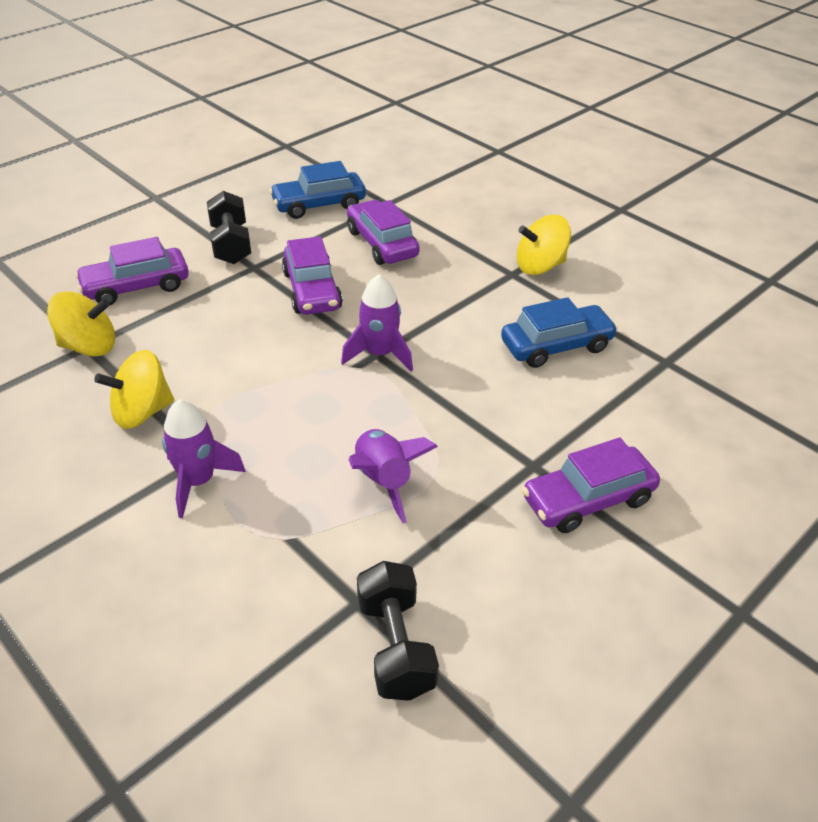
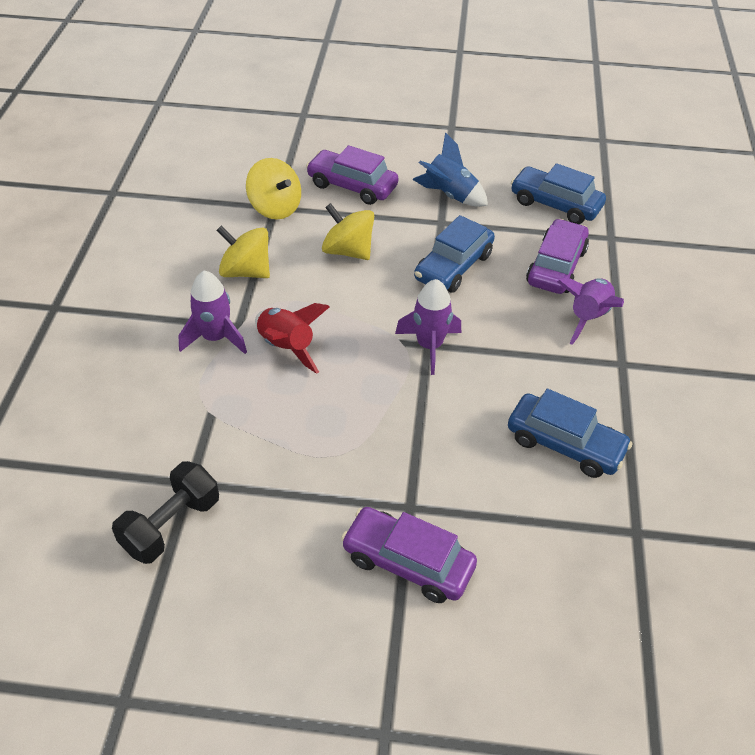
camera: 50 degrees right, 5 degrees up
(231, 244) = (450, 195): black dumbbell -> blue rocket
(273, 439) = (287, 347): none -> red rocket
(312, 290) = (453, 267): purple car -> blue car
(383, 481) = (306, 428): purple rocket -> purple rocket (588, 317)
(540, 266) = (656, 375): yellow spinning top -> yellow spinning top (348, 251)

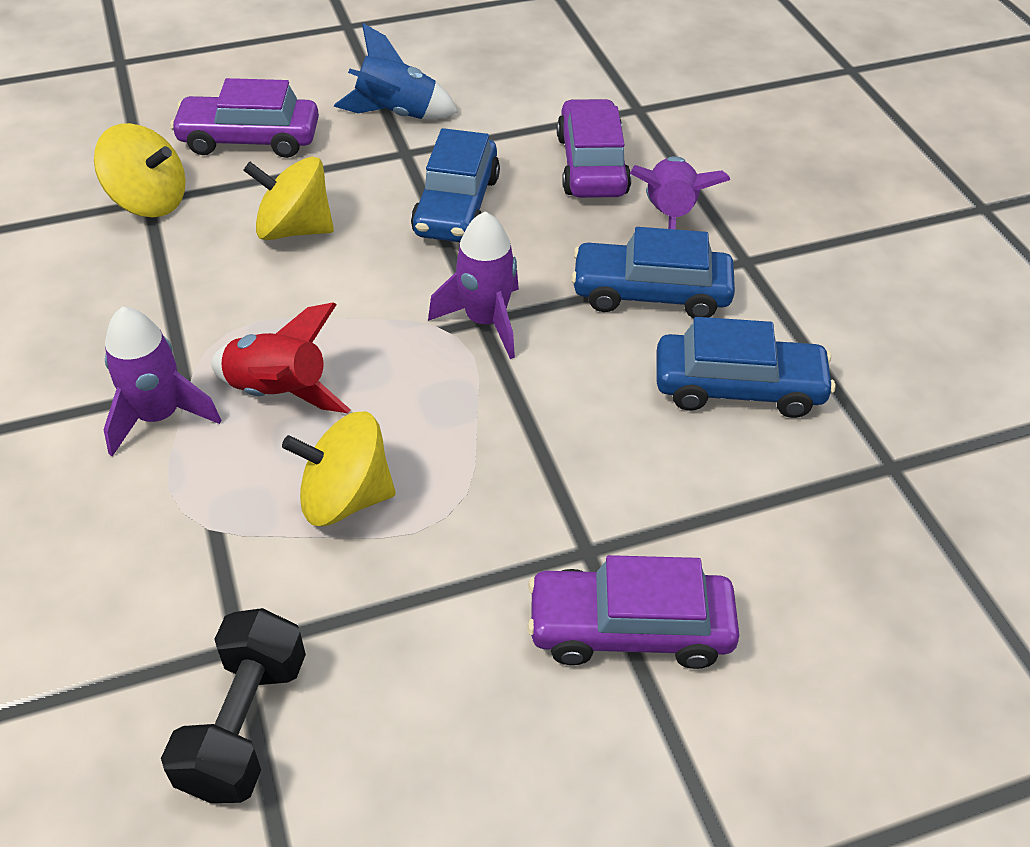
camera: 25 degrees left, 0 degrees up
(246, 271) = (154, 305): yellow spinning top -> yellow spinning top (345, 498)
(555, 204) = (544, 87): blue car -> blue car (650, 293)

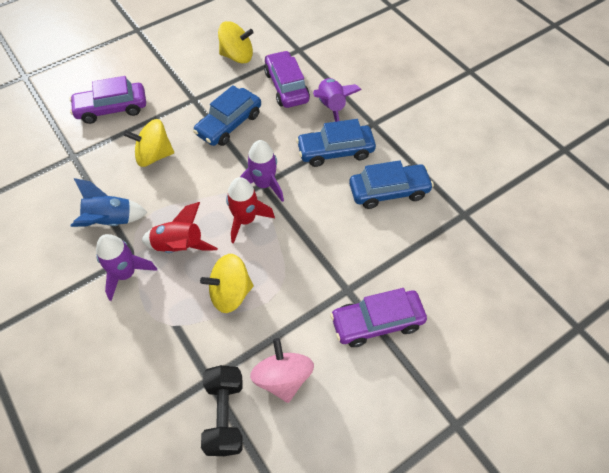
camera: 15 degrees left, 10 degrees up
(149, 201) = (73, 156): yellow spinning top -> yellow spinning top (237, 56)
(391, 685) = (283, 378): none -> pink spinning top
(396, 114) = (181, 77): blue rocket -> blue rocket (110, 221)
(425, 375) = (245, 220): none -> red rocket
(456, 206) = (229, 124): blue car -> blue car turned 45 degrees clockwise

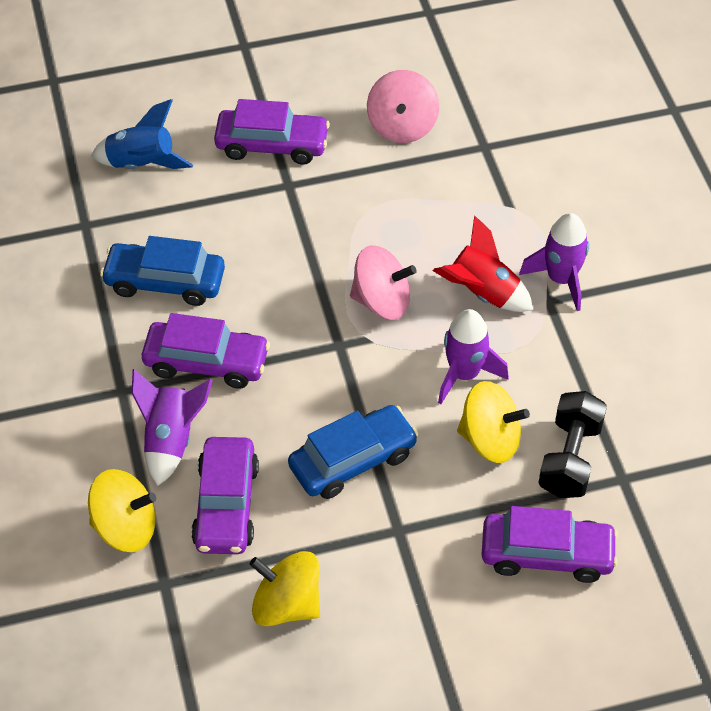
camera: 160 degrees left, 5 degrees down
(110, 221) = (572, 355): blue rocket -> blue rocket (141, 164)
(225, 415) = (475, 113): black dumbbell -> black dumbbell (570, 458)
(230, 293) = (432, 221): yellow spinning top -> yellow spinning top (125, 527)
(245, 220) = (381, 301): red rocket -> pink spinning top
(264, 184) = (336, 343): purple rocket -> purple rocket (464, 374)
(335, 151) = (206, 362): blue car -> purple car

